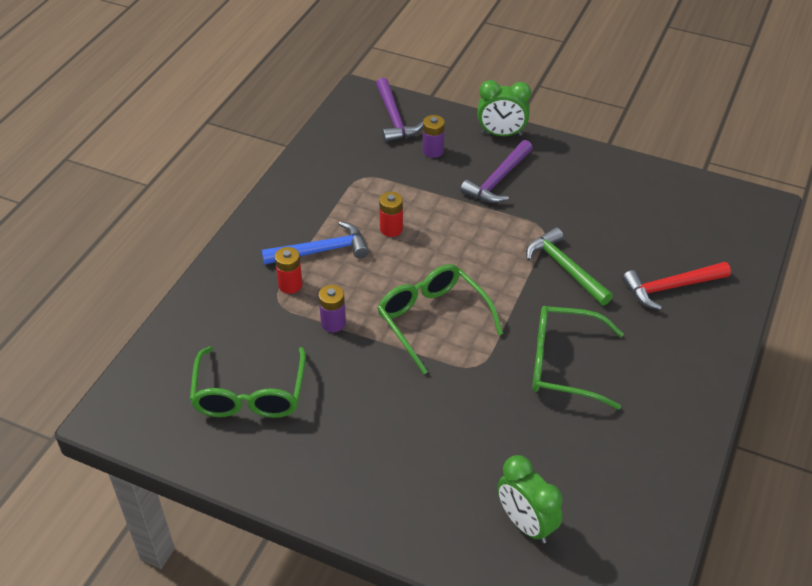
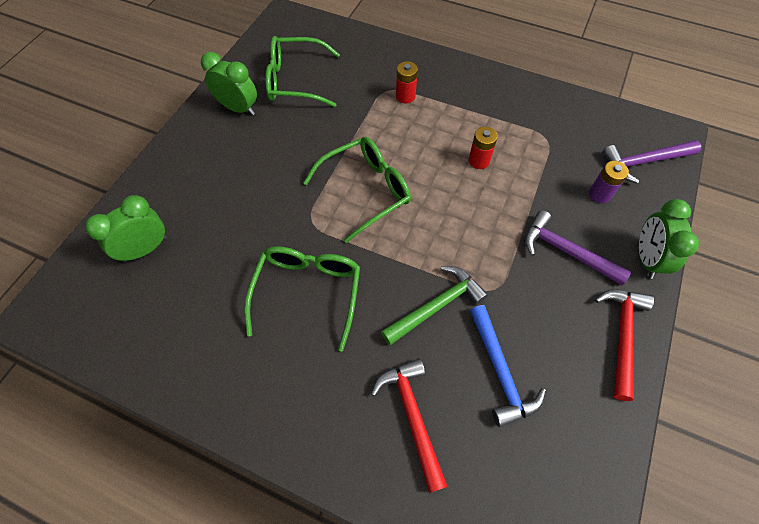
camera: 90 degrees right, 15 degrees up
(296, 454) = (238, 108): none -> green clock
(321, 250) = (446, 114): blue hammer -> blue hammer (500, 372)
(333, 323) = (363, 124): purple battery -> none
(576, 159) = (621, 336): none -> red hammer

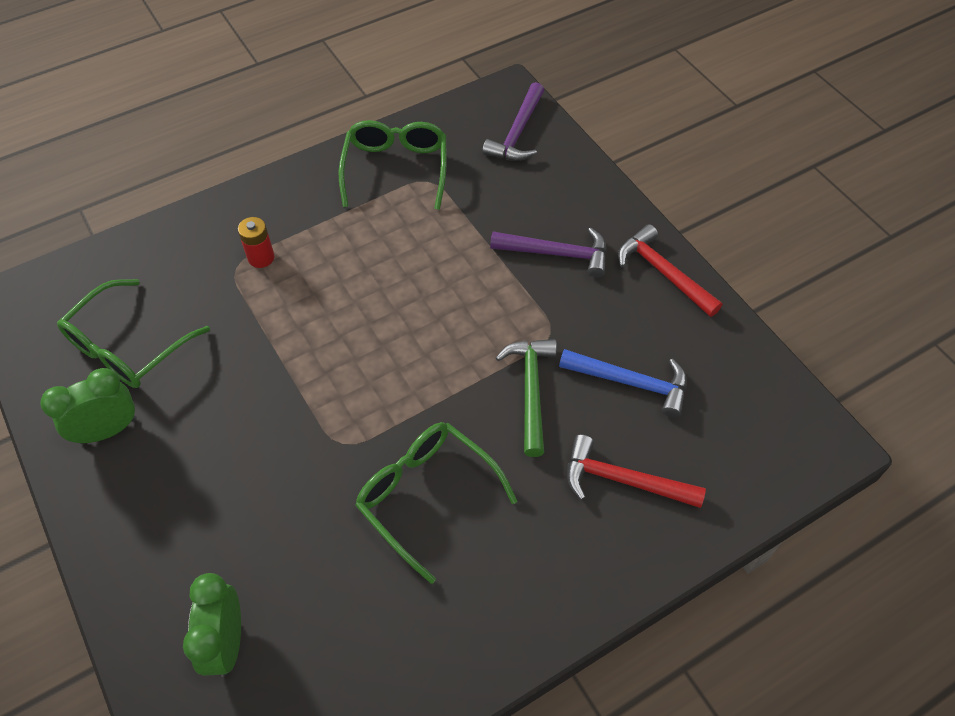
camera: 55 degrees left, 5 degrees down
(366, 190) = (349, 369): green glasses -> green glasses (396, 169)
(479, 161) = (403, 250): red battery -> none
(566, 251) = (557, 253): purple hammer -> purple hammer turned 150 degrees counterclockwise
(599, 194) = (521, 187): purple battery -> none
(646, 258) = (609, 203): green clock -> none

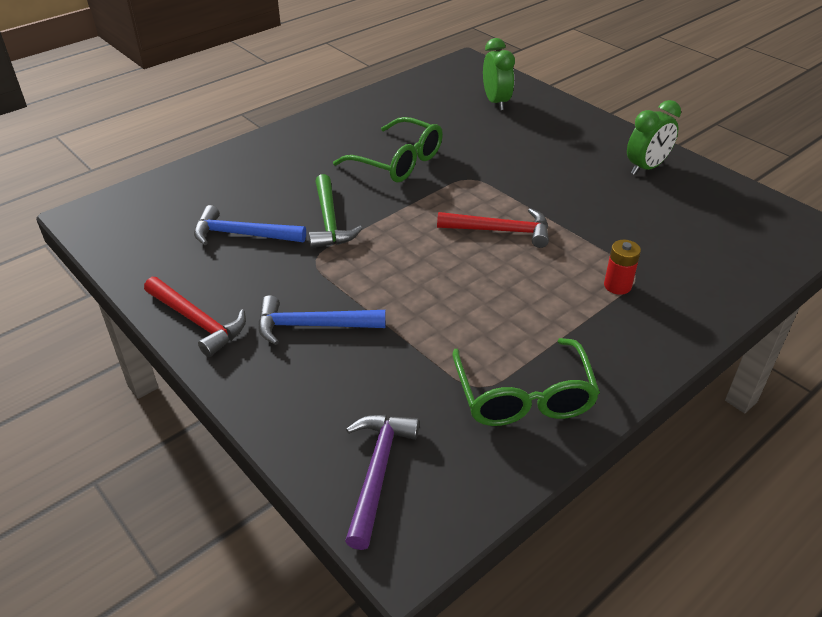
camera: 170 degrees right, 15 degrees down
(127, 347) = (679, 211): green glasses -> none
(557, 253) = (312, 326): purple hammer -> blue hammer
(623, 480) = (255, 182): red hammer -> red hammer (500, 231)

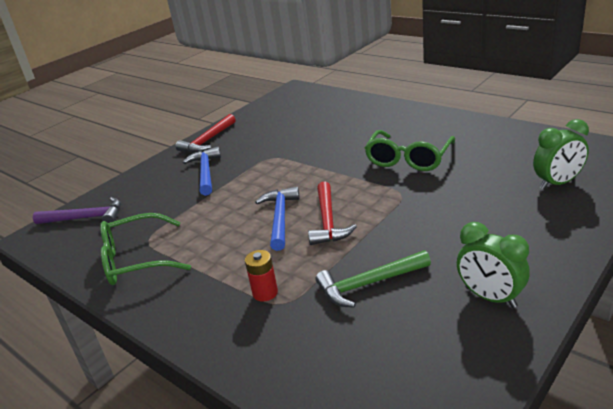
camera: 85 degrees right, 10 degrees down
(242, 235) = (290, 130): blue hammer -> blue hammer (280, 218)
(329, 221) = (315, 152): green hammer -> green hammer (369, 284)

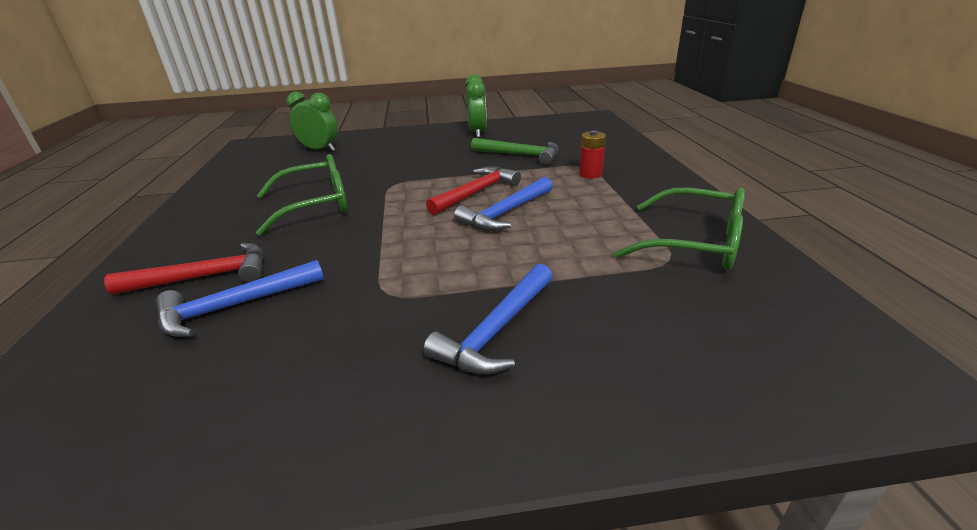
camera: 140 degrees left, 0 degrees up
(86, 218) = (776, 359): purple hammer -> none
(208, 140) = (381, 438): red hammer -> red hammer (204, 277)
(322, 127) = (235, 306): none -> blue hammer

